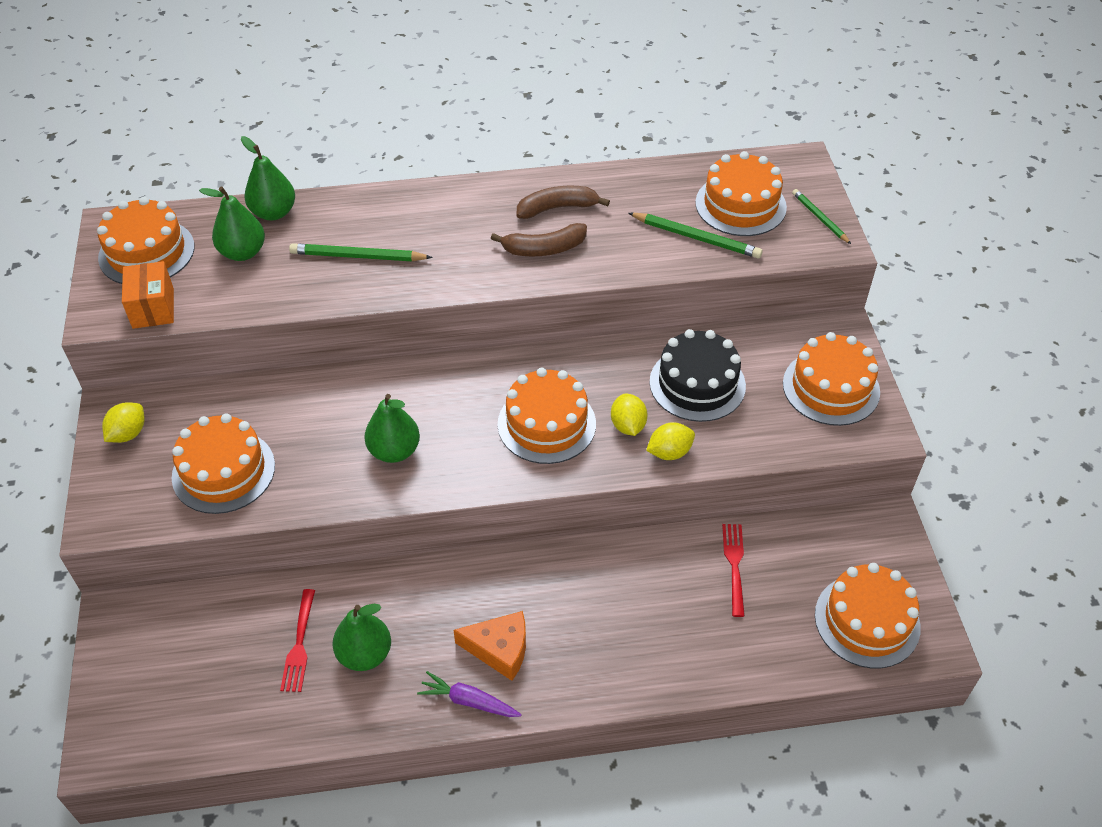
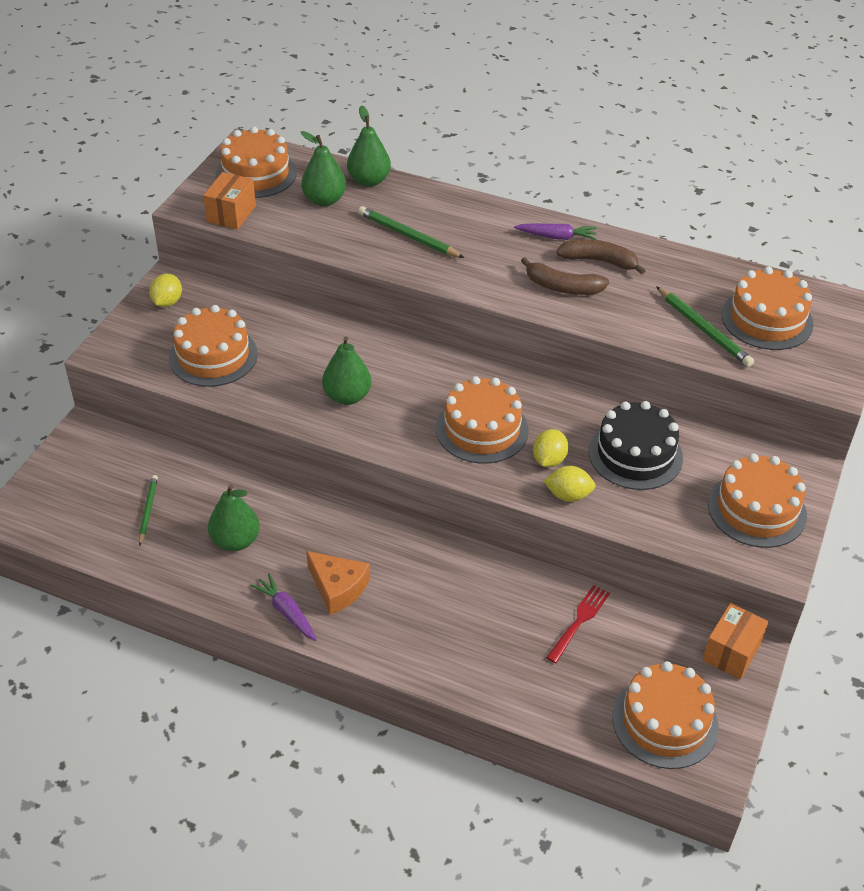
camera: 30 degrees right, 5 degrees down
(128, 433) = (167, 302): yellow lemon -> yellow lemon turned 45 degrees counterclockwise
(299, 644) = (194, 511): red fork -> none
(501, 199) = (557, 237): none -> purple carrot
(820, 218) = (834, 358): green pencil -> green pencil (148, 510)
(873, 527) = (731, 652): none -> orange box

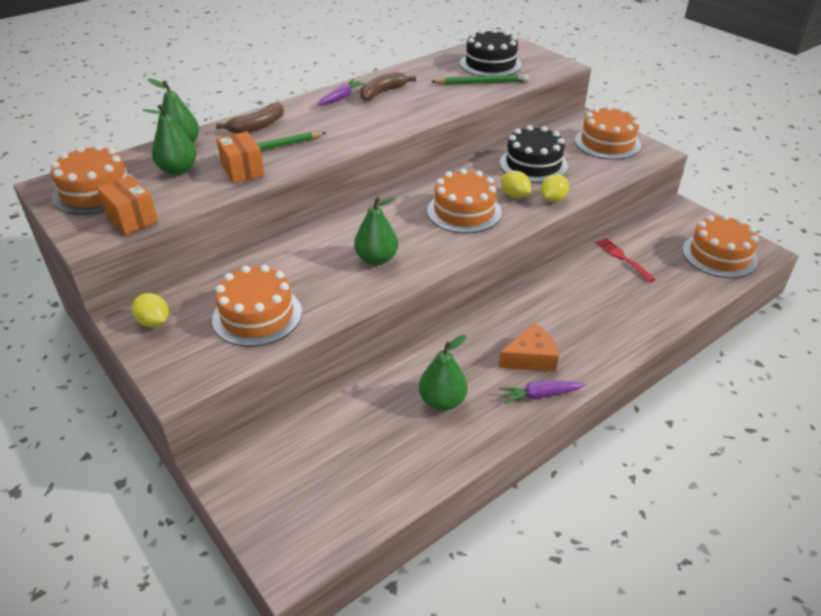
camera: 60 degrees left, 5 degrees down
(148, 510) = (364, 449): green pencil -> none
(562, 287) = (394, 111): brown banana -> brown banana (257, 126)
(731, 652) = (675, 213): orange box -> orange box (242, 170)
(767, 319) = (490, 64): orange cake -> black cake

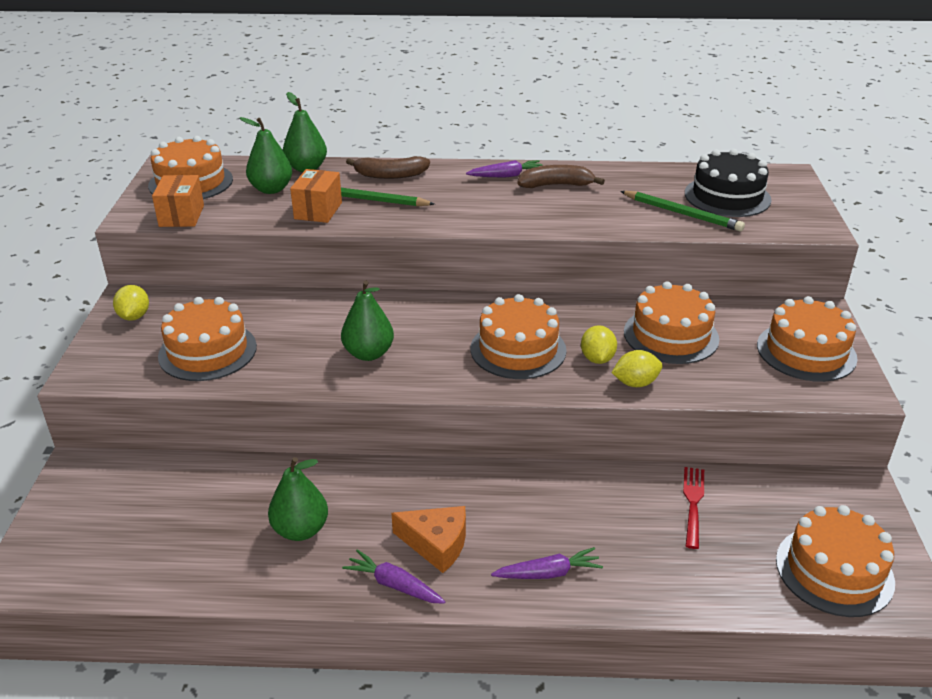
camera: 40 degrees right, 5 degrees down
(533, 164) = (671, 335): black cake -> orange cake
(606, 336) = (548, 573): none -> purple carrot

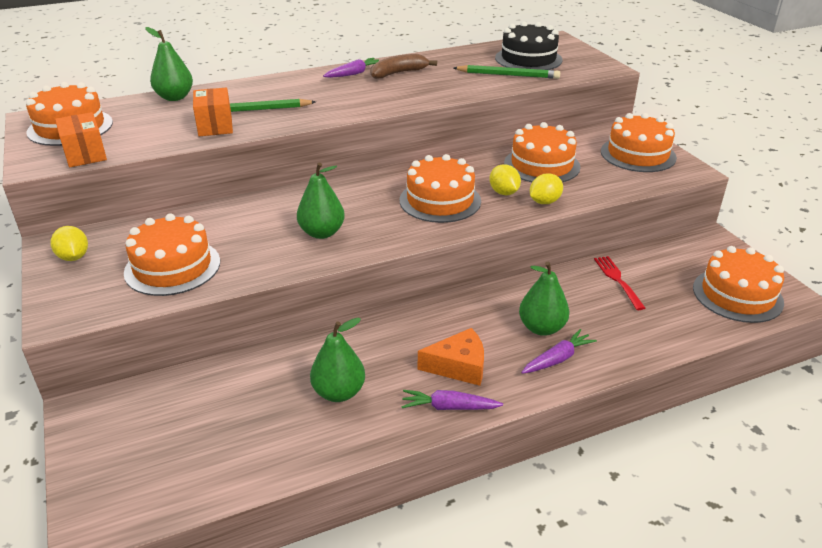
camera: 25 degrees left, 0 degrees up
(271, 189) = (156, 118): green pear -> green pear (541, 328)
(390, 175) = (256, 90): brown banana -> none

